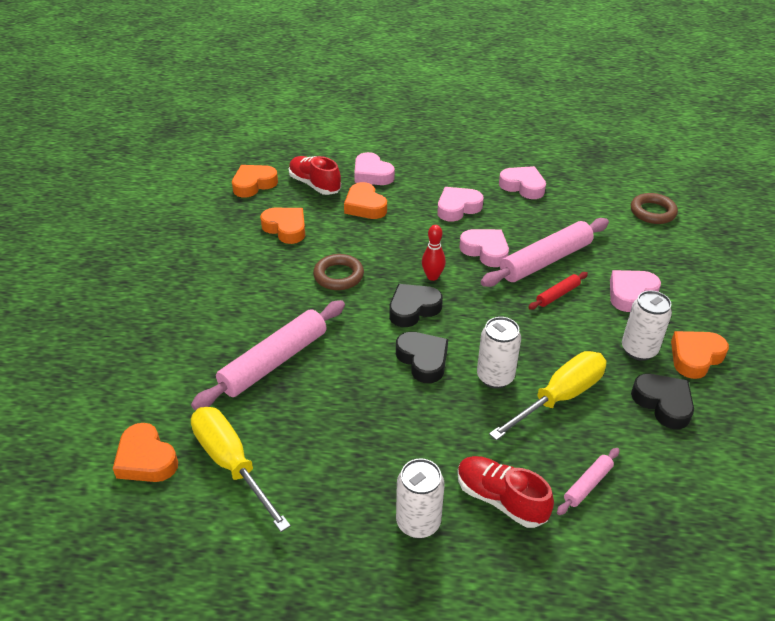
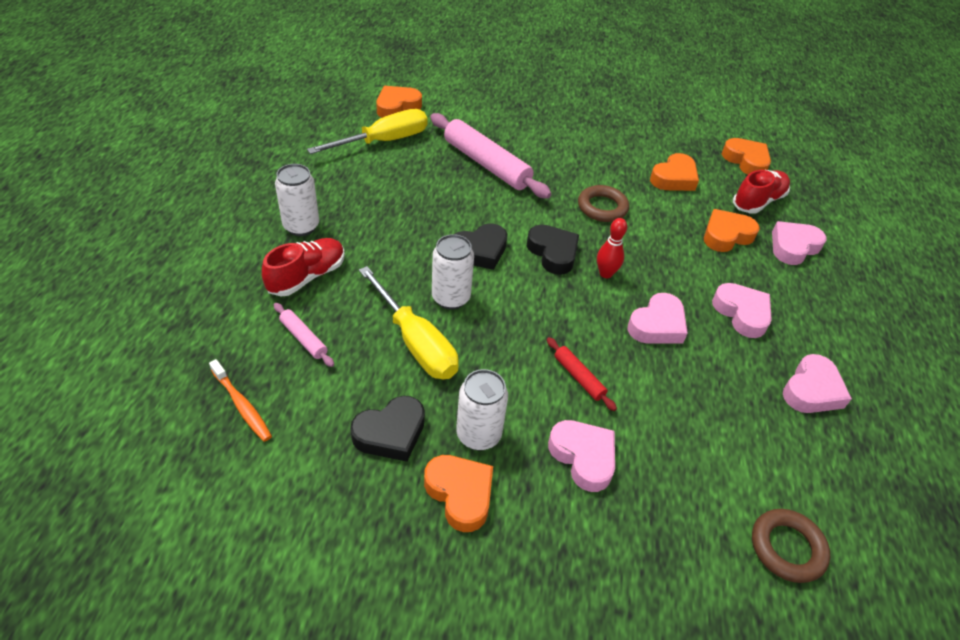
camera: 90 degrees right, 5 degrees up
(545, 260) = (645, 379): pink rolling pin -> none
(686, 518) = (242, 405): none -> orange toothbrush

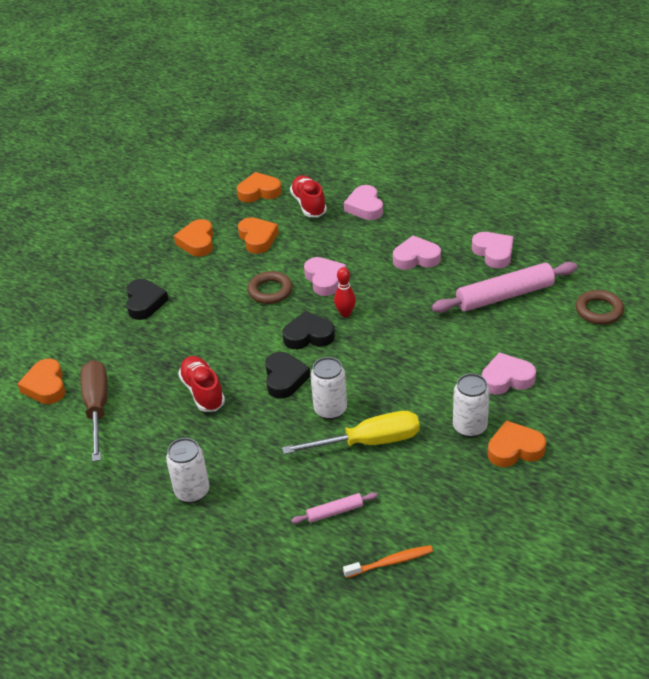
camera: 60 degrees left, 5 degrees down
(307, 277) = (262, 498): red shoe -> red shoe (203, 392)
(384, 141) = (97, 408): yellow screwdriver -> brown screwdriver
(390, 433) = (450, 475): black heart -> black heart (145, 303)
(486, 164) = (174, 345): pink rolling pin -> pink rolling pin (504, 295)
(579, 377) = (439, 360): red rolling pin -> none
(657, 325) = (408, 304): pink heart -> pink heart (325, 279)
(726, 235) = (336, 235): orange heart -> orange heart (197, 242)

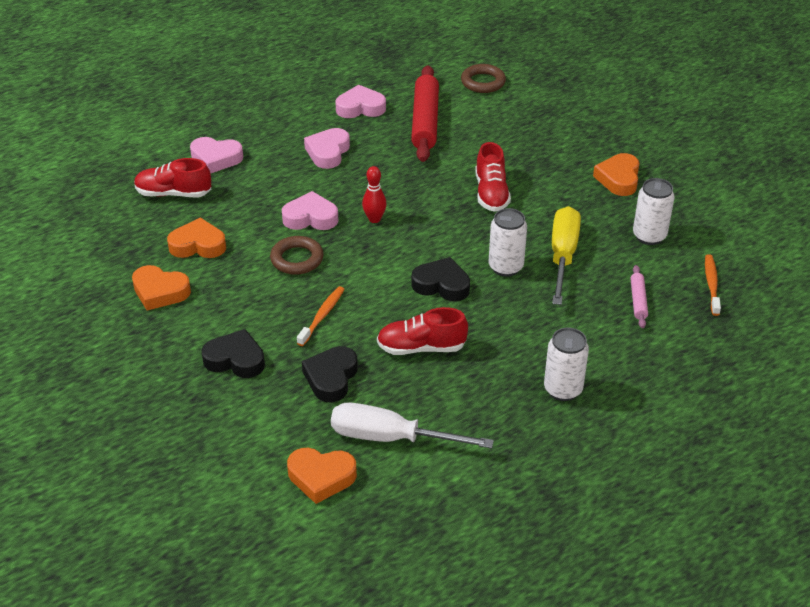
camera: 70 degrees left, 0 degrees up
(97, 408) = (391, 438): brown screwdriver -> white screwdriver
(212, 327) = (322, 316): none -> orange toothbrush
(259, 192) = (112, 222): orange heart -> none
(308, 336) = (389, 252): black heart -> black heart (331, 378)
(428, 369) = (491, 193): none -> red shoe
(469, 427) = (579, 193): white can -> white can (649, 236)
(504, 295) = (425, 121): pink rolling pin -> red rolling pin
(506, 379) = (532, 155): pink heart -> none

